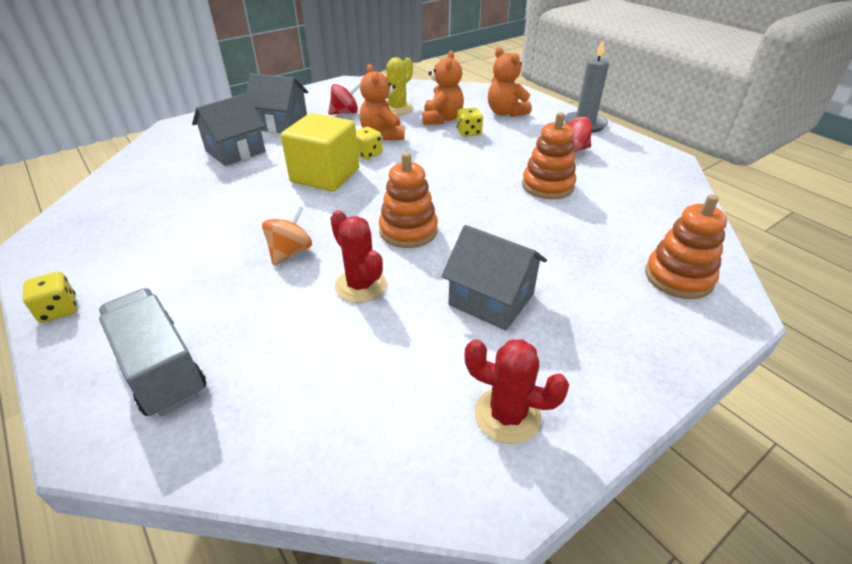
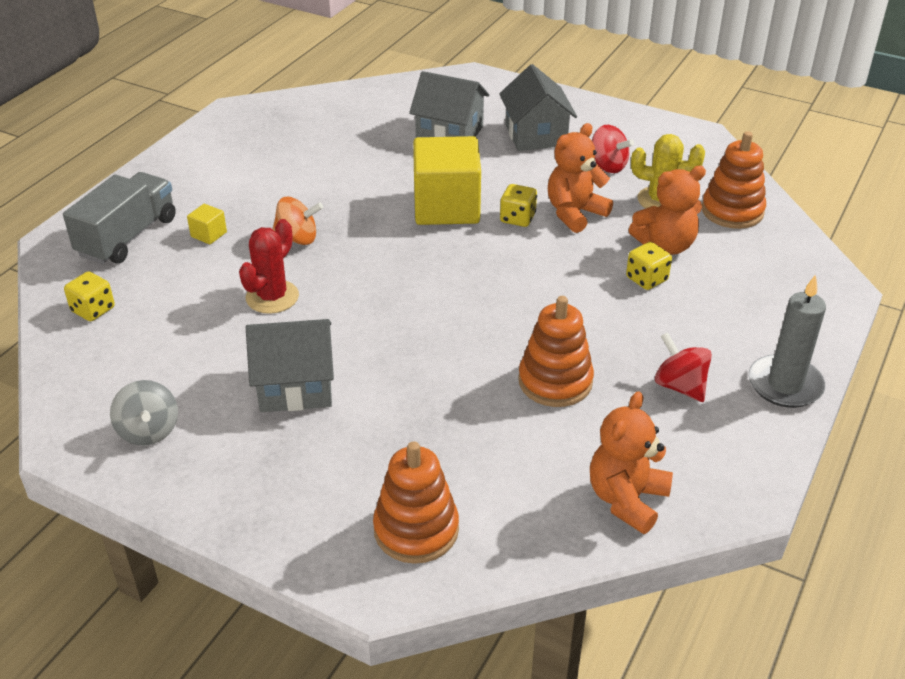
camera: 65 degrees right, 0 degrees up
(59, 310) = (166, 163): yellow dice -> yellow dice (93, 310)
(225, 305) = (209, 234): none -> yellow cube
(408, 231) = (378, 298): orange stacking toy -> orange stacking toy (732, 211)
(491, 299) = (295, 386): grey house -> grey house turned 75 degrees clockwise
(505, 113) = (744, 296): orange teddy bear -> orange teddy bear (626, 499)
(507, 415) = (149, 431): red cactus -> grey spinning top

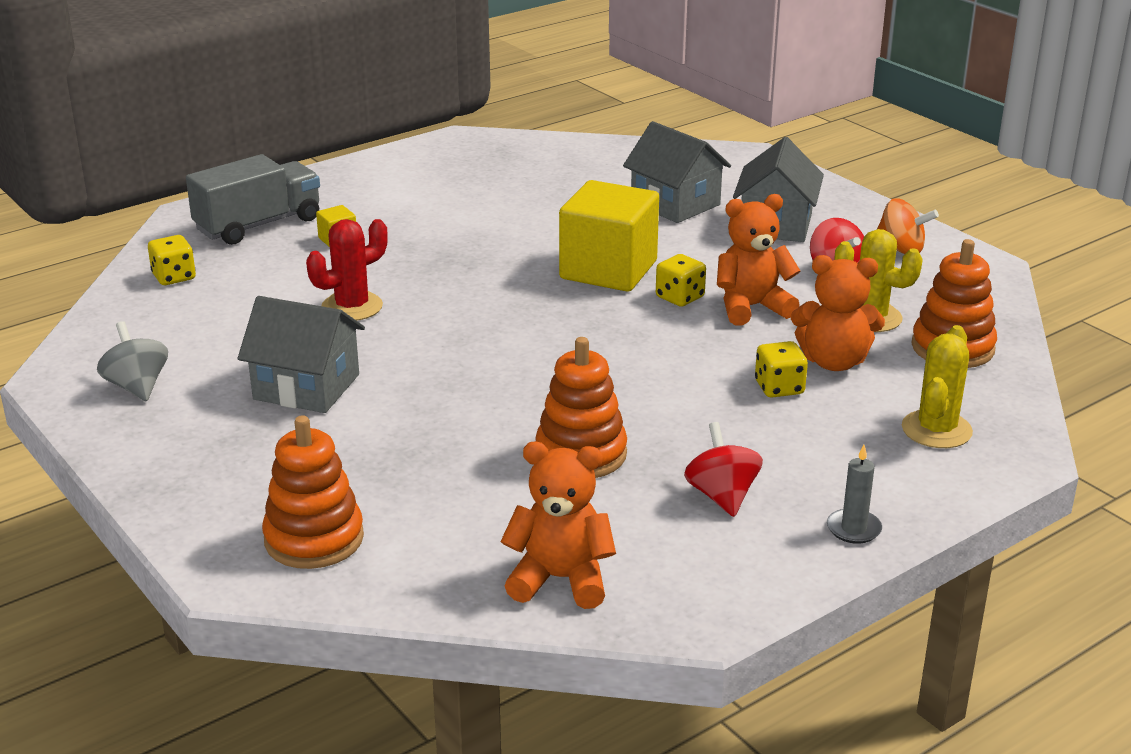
camera: 25 degrees right, 10 degrees down
(149, 431) = (137, 387): grey spinning top -> grey spinning top turned 150 degrees clockwise
(297, 239) = (423, 263): orange spinning top -> orange spinning top (900, 250)
(626, 499) = (560, 579): orange teddy bear -> orange teddy bear turned 45 degrees clockwise
(773, 284) = (936, 430): none -> yellow cactus
(785, 385) = (853, 529): grey candle -> grey candle, size x0.56

